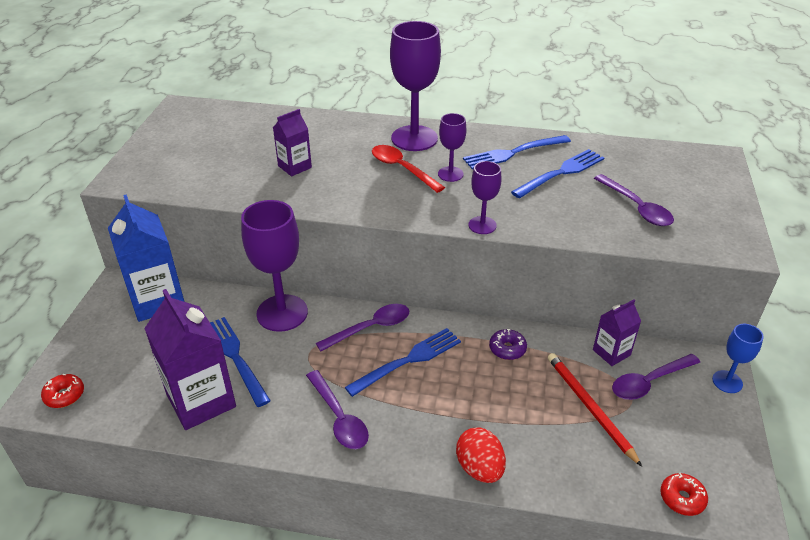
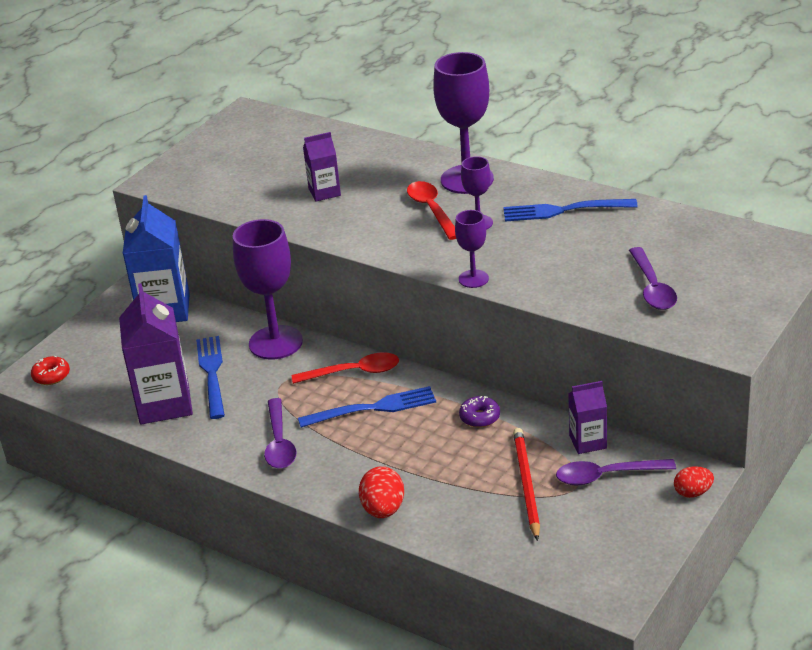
camera: 25 degrees right, 5 degrees down
(370, 328) = (354, 372): purple spoon -> red spoon
(561, 173) = (599, 239): blue fork -> none
(682, 498) = (559, 575): red donut -> none
(727, 382) = (693, 493): blue goblet -> red egg

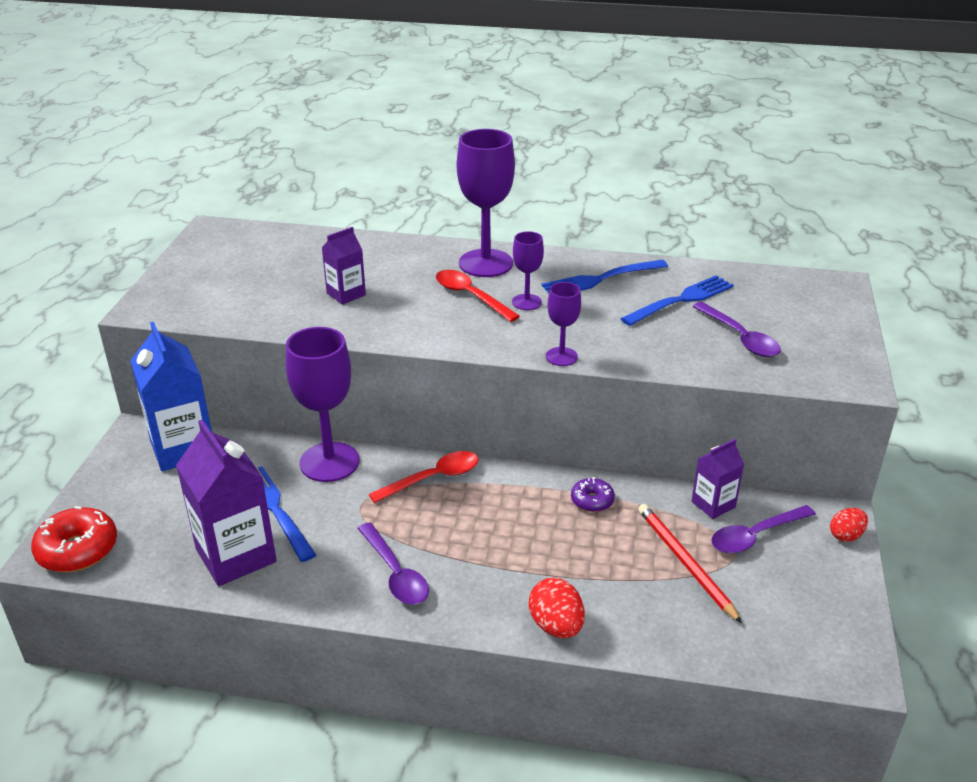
camera: 25 degrees left, 0 degrees up
(51, 376) = (77, 550): red donut -> red donut, size x1.74
(373, 408) = (476, 513): blue fork -> blue fork (681, 300)

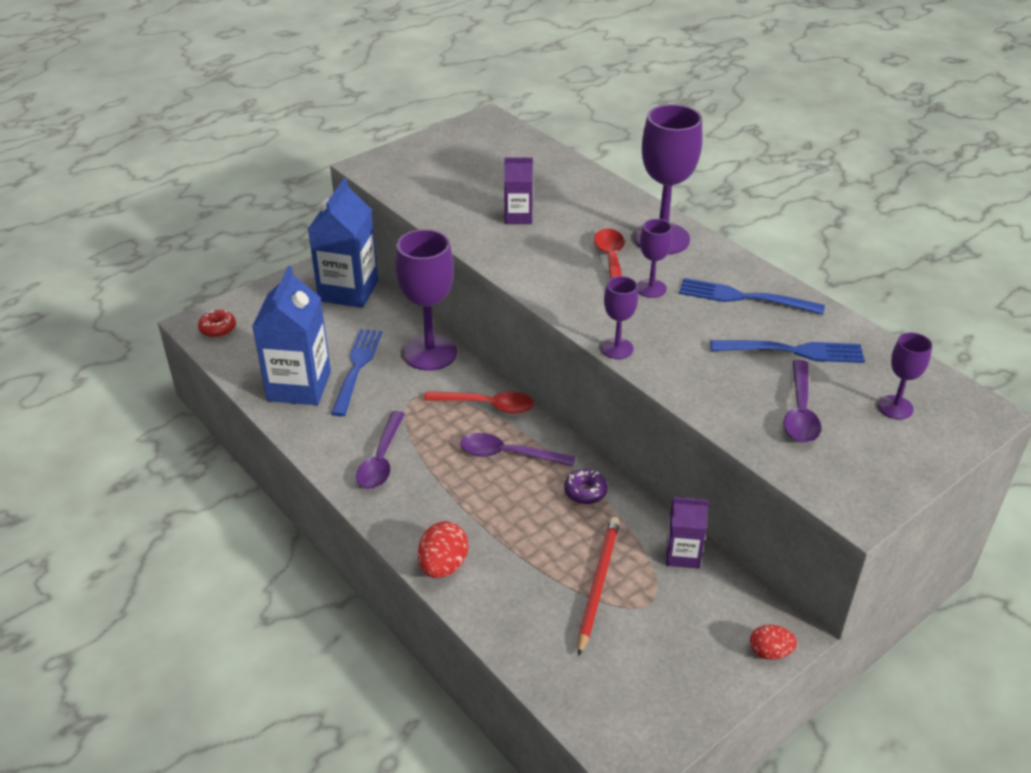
camera: 40 degrees right, 5 degrees up
(77, 550) = (218, 329): red donut -> red donut, size x0.57
(236, 555) = (299, 386): purple carton -> blue carton
(755, 536) = (686, 601): purple spoon -> purple spoon (509, 454)
(789, 306) = (895, 407): none -> purple goblet

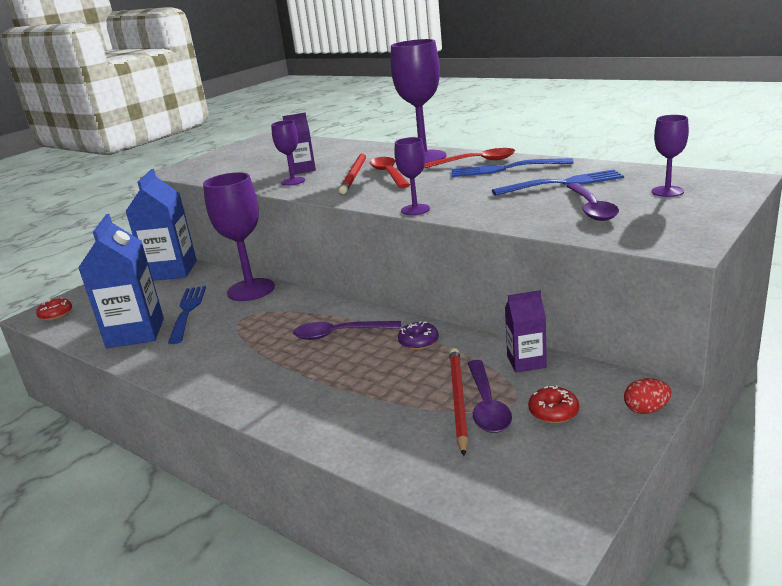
camera: 10 degrees left, 15 degrees down
(381, 459) = (222, 362): purple spoon -> purple spoon (487, 405)
(443, 566) = (301, 422): red egg -> none
(487, 405) = (310, 309): red spoon -> red spoon (475, 162)
(572, 250) = (354, 175): none -> red pencil
(651, 288) = (427, 179): purple goblet -> purple goblet (293, 181)
(682, 627) = (553, 412): none -> red donut

